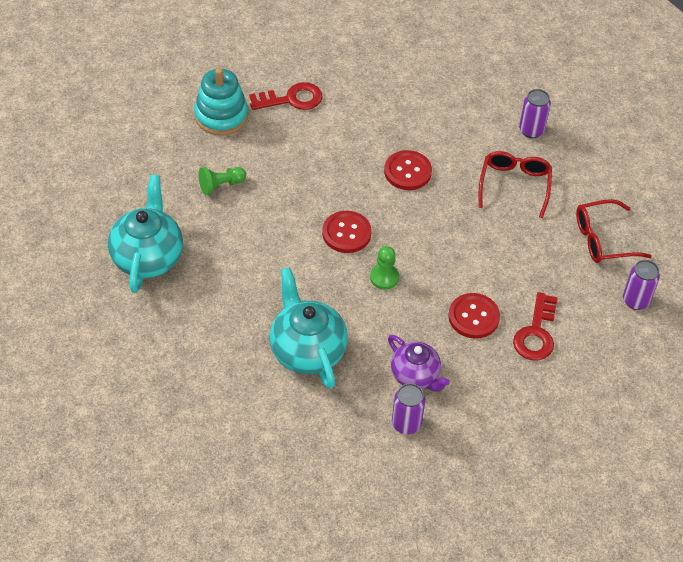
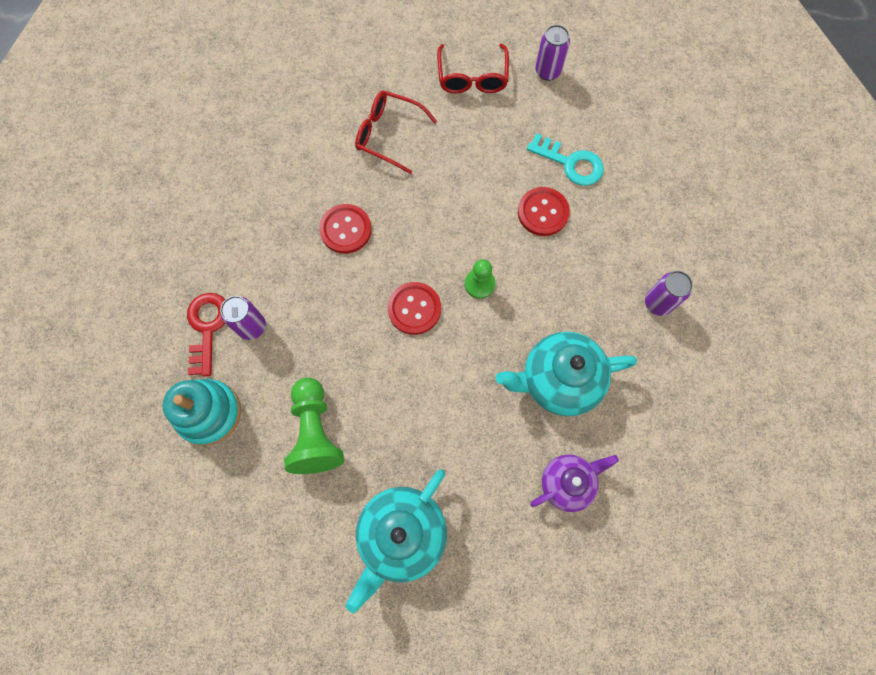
camera: 75 degrees left, 20 degrees up
(148, 257) = (401, 535): turquoise teapot -> turquoise teapot turned 75 degrees counterclockwise
(221, 185) = (315, 432): green pawn -> green pawn, size x1.69
(415, 376) = (603, 282): purple teapot -> purple teapot (567, 483)
(531, 130) = (321, 101): purple can -> purple can (252, 326)
(536, 333) = (570, 163): red key -> turquoise key

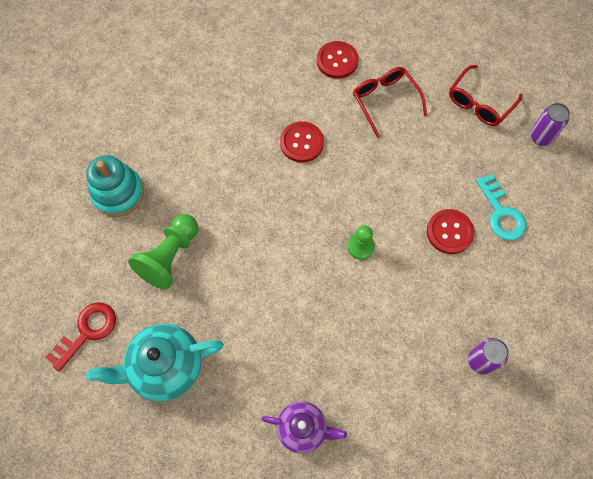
camera: 40 degrees right, 5 degrees down
(207, 328) = (162, 140): red key -> red key (87, 331)
(252, 326) = (189, 160): purple can -> none
(414, 309) = (301, 228): red button -> red button (337, 61)
(558, 380) = (358, 355): turquoise teapot -> none

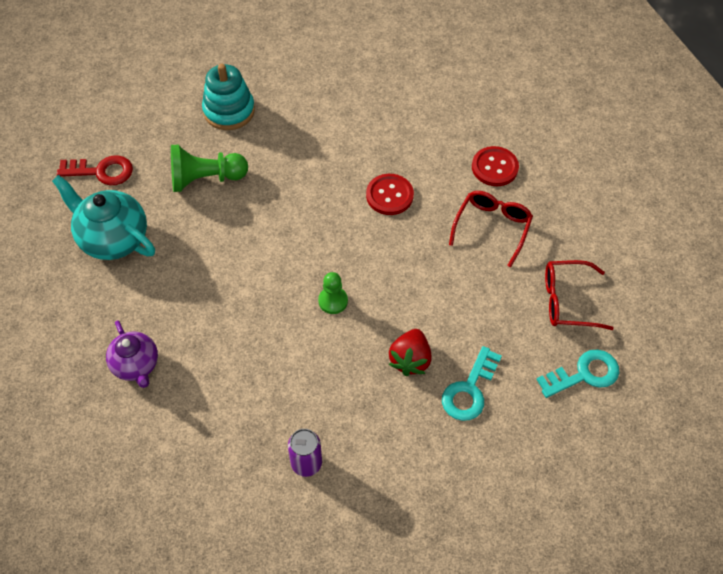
camera: 50 degrees right, 10 degrees down
(449, 232) = (410, 360): red button -> red strawberry
(541, 137) = (584, 374): purple can -> turquoise key

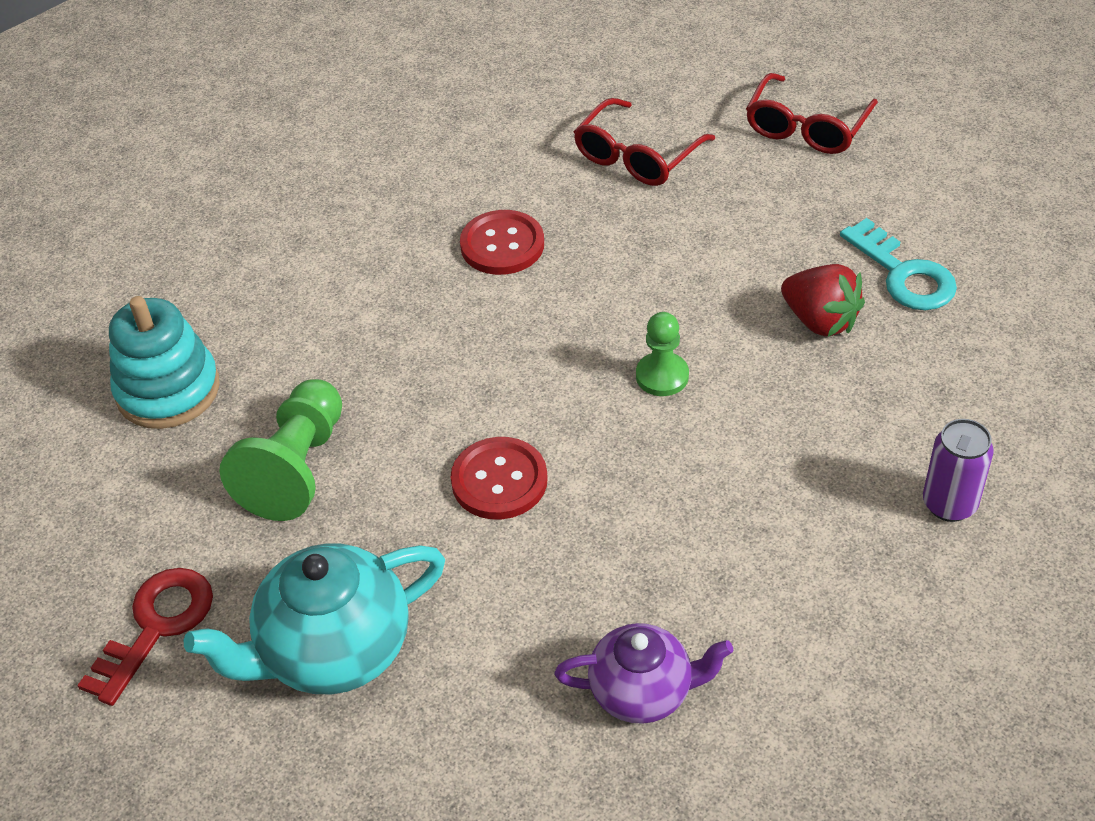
camera: 60 degrees left, 10 degrees down
(492, 227) = (637, 156): red glasses -> red glasses turned 105 degrees counterclockwise
(494, 167) = (531, 118): red button -> red button (499, 480)
(584, 374) = (932, 153): turquoise key -> none

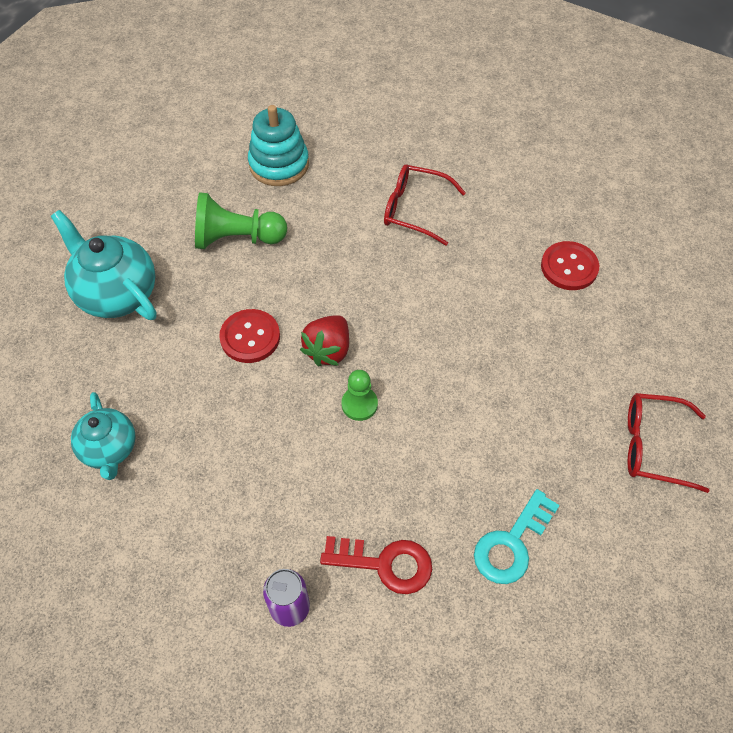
camera: 70 degrees right, 10 degrees up
(156, 626) = (121, 215): red key -> red key (385, 564)
(502, 245) = (449, 285): red button -> red button (569, 267)
(637, 156) = (569, 340): red glasses -> red glasses (414, 209)
(643, 692) = (109, 449): purple teapot -> turquoise teapot
(820, 321) = (442, 493): red strawberry -> red strawberry (328, 350)

